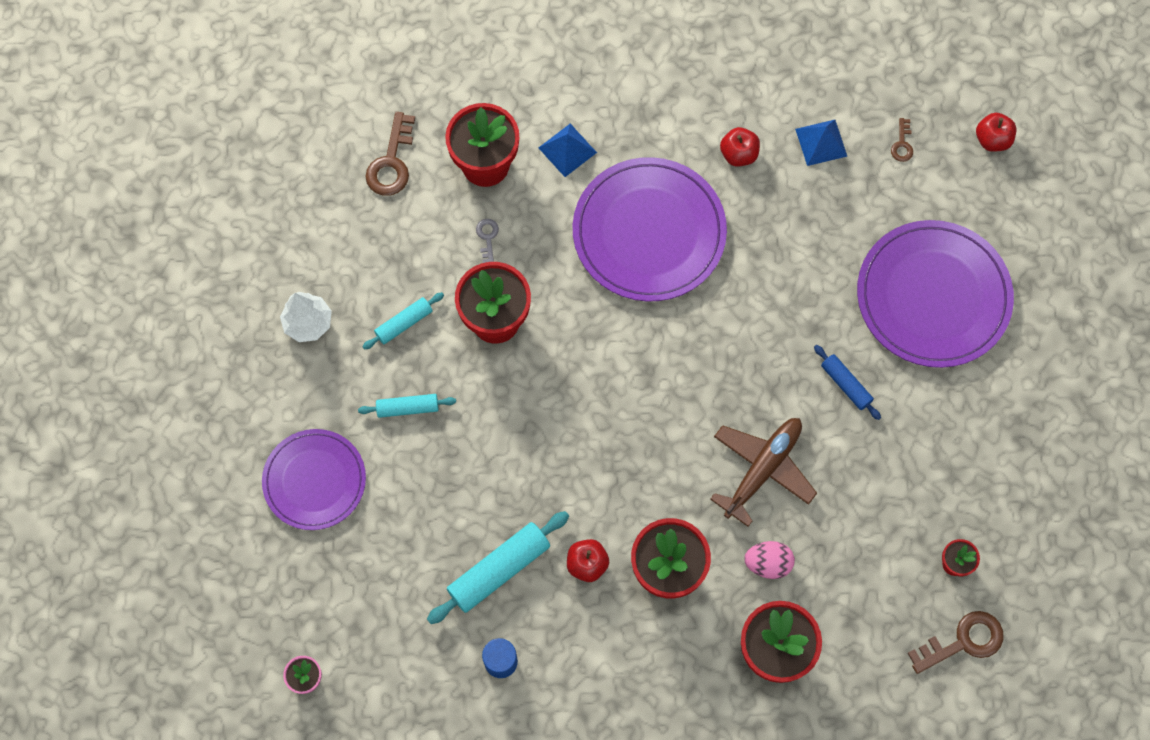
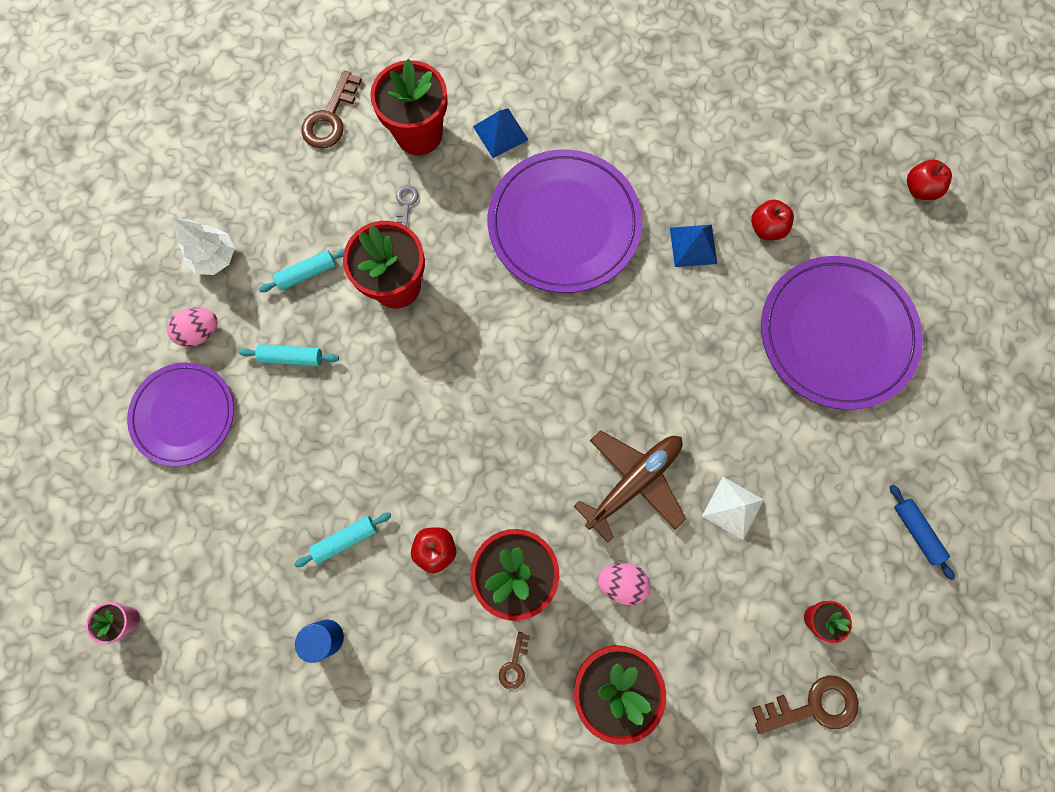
camera: 10 degrees right, 5 degrees up
(311, 398) = (200, 332): none -> pink egg
(499, 570) = (345, 539): turquoise rolling pin -> turquoise rolling pin, size x0.58
(738, 154) = (666, 163): red apple -> red apple (766, 228)
(821, 142) = (749, 165): blue pyramid -> blue pyramid (693, 245)
(846, 384) = (733, 408): blue rolling pin -> blue rolling pin (916, 531)
(860, 477) = (732, 508): none -> white pyramid
(902, 144) = (828, 179): brown key -> brown key (514, 665)

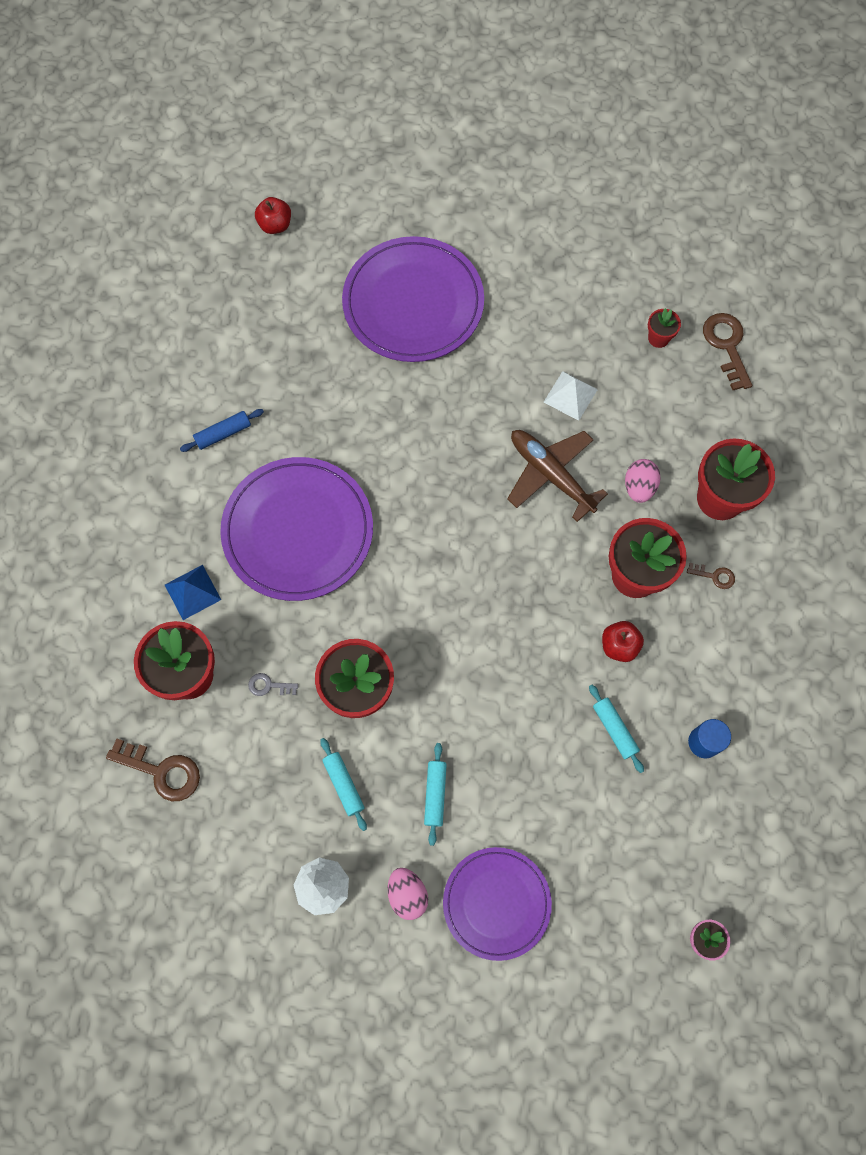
camera: 90 degrees left, 5 degrees down
(693, 245) = (324, 415): blue pyramid -> none
(766, 228) = (309, 352): red apple -> none
(916, 531) = (584, 259): blue rolling pin -> blue rolling pin (223, 433)

